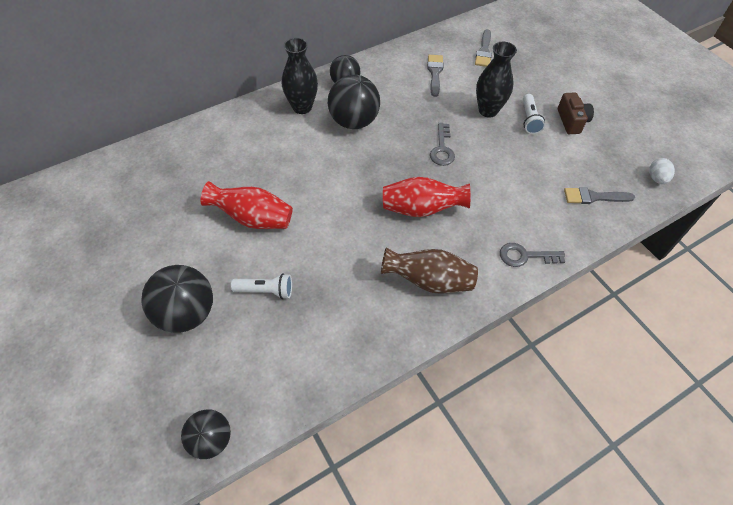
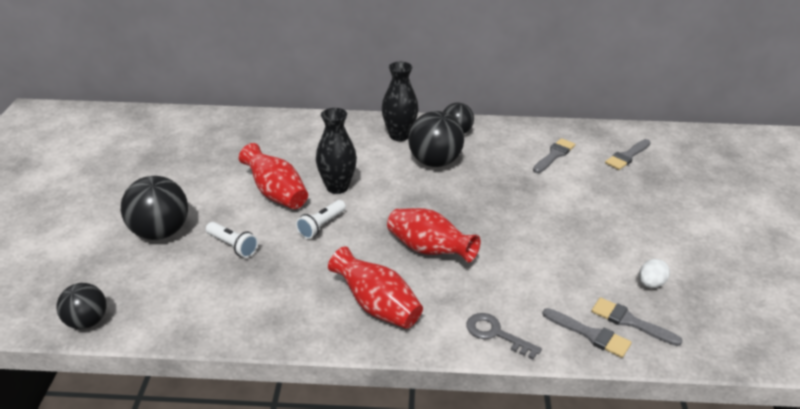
camera: 35 degrees right, 20 degrees down
(429, 281) = (377, 306): brown vase -> red vase
(442, 149) = (499, 214): grey key -> none
(488, 110) = (581, 203): black vase -> black vase (337, 187)
(529, 120) = (621, 228): white flashlight -> white flashlight (321, 226)
(571, 121) = (671, 248): brown camera -> none
(580, 221) = (590, 334): none -> grey brush
(656, 178) = (731, 340): white egg -> white egg (650, 284)

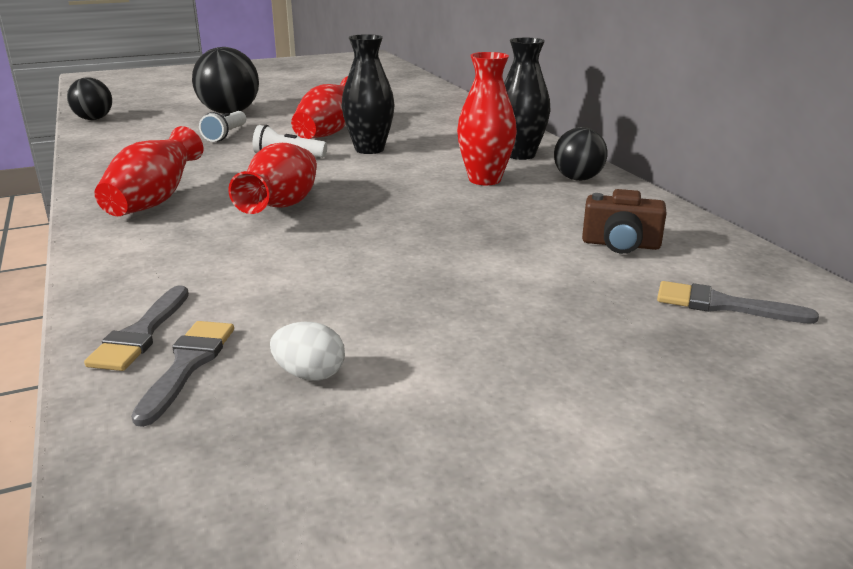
camera: 65 degrees right, 10 degrees down
(435, 162) = (485, 180): black ball -> red vase
(496, 334) = (122, 268): grey key -> none
(554, 155) = (620, 244): grey brush -> brown camera

